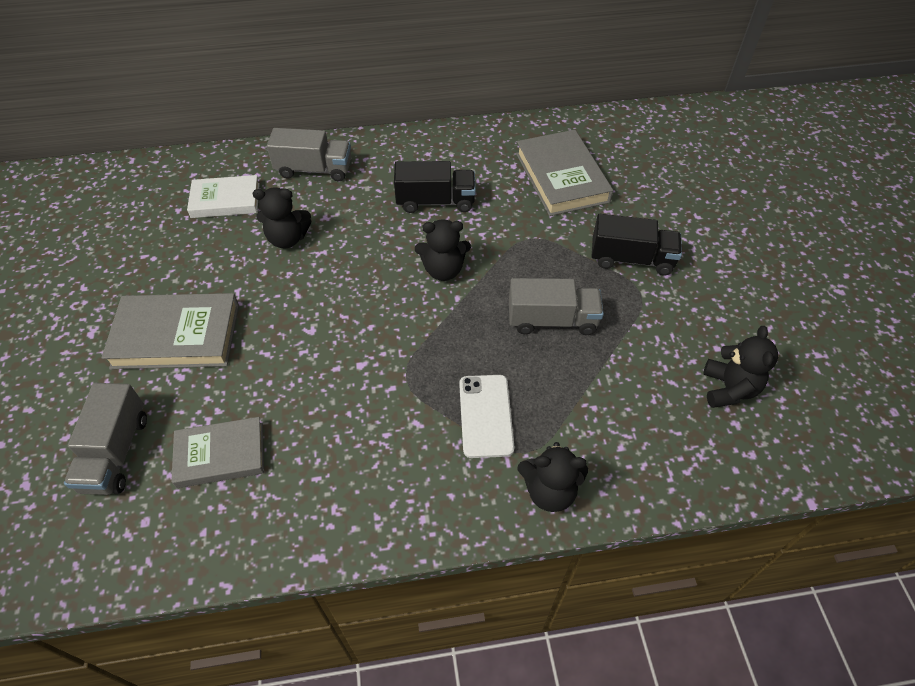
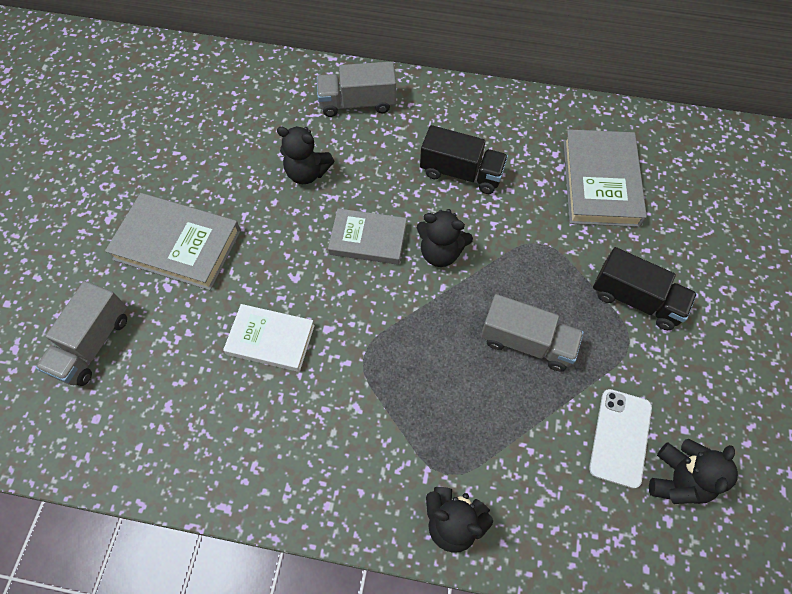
camera: 20 degrees right, 10 degrees up
(220, 455) = (176, 377): grey book -> grey book (368, 239)
(225, 200) = (265, 114): white book -> white book (270, 340)
(314, 169) = (357, 103): grey truck -> grey truck turned 150 degrees clockwise
(486, 415) = (423, 422): white phone -> white phone (620, 437)

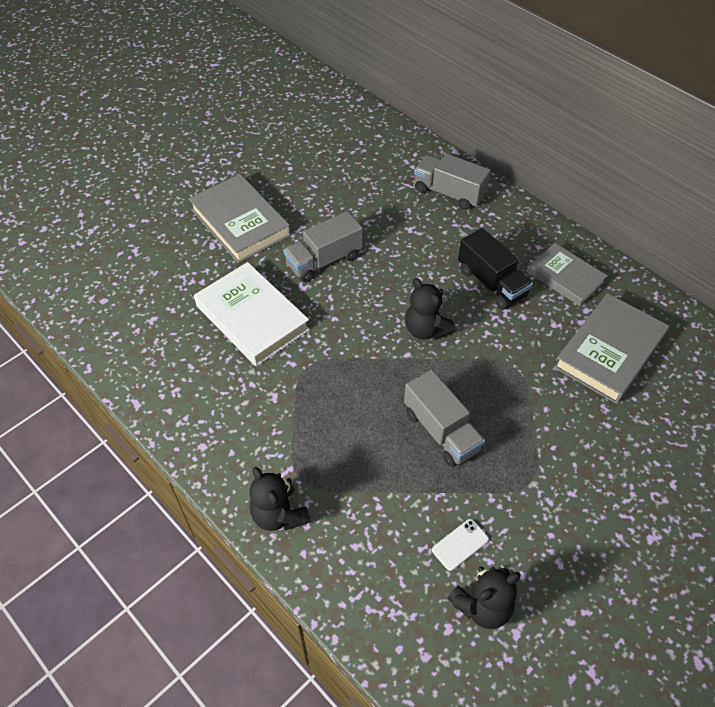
camera: 35 degrees right, 10 degrees down
(93, 344) = (138, 254): grey truck -> grey truck (324, 260)
(270, 340) = (252, 318): white book -> white book, size x1.51
(307, 173) = (370, 222): black teddy bear -> none
(368, 239) = (377, 290): grey book -> grey book (565, 277)
(620, 437) = (460, 545): white phone -> white phone, size x0.60
(635, 299) = (563, 455): black truck -> none

